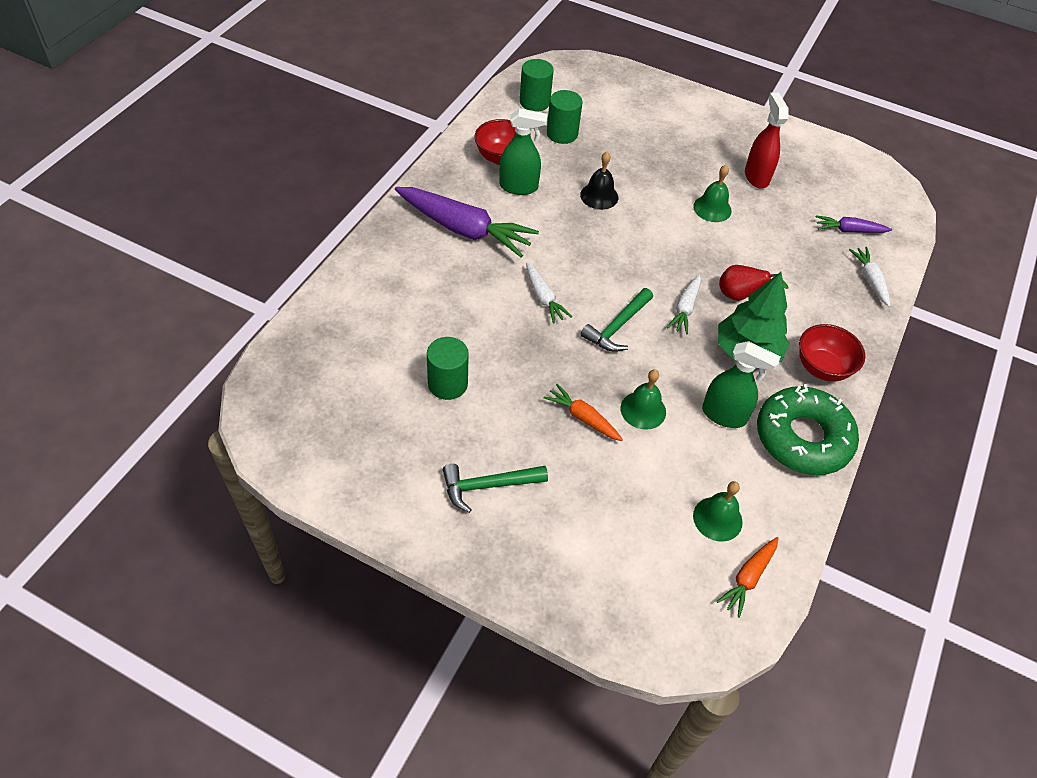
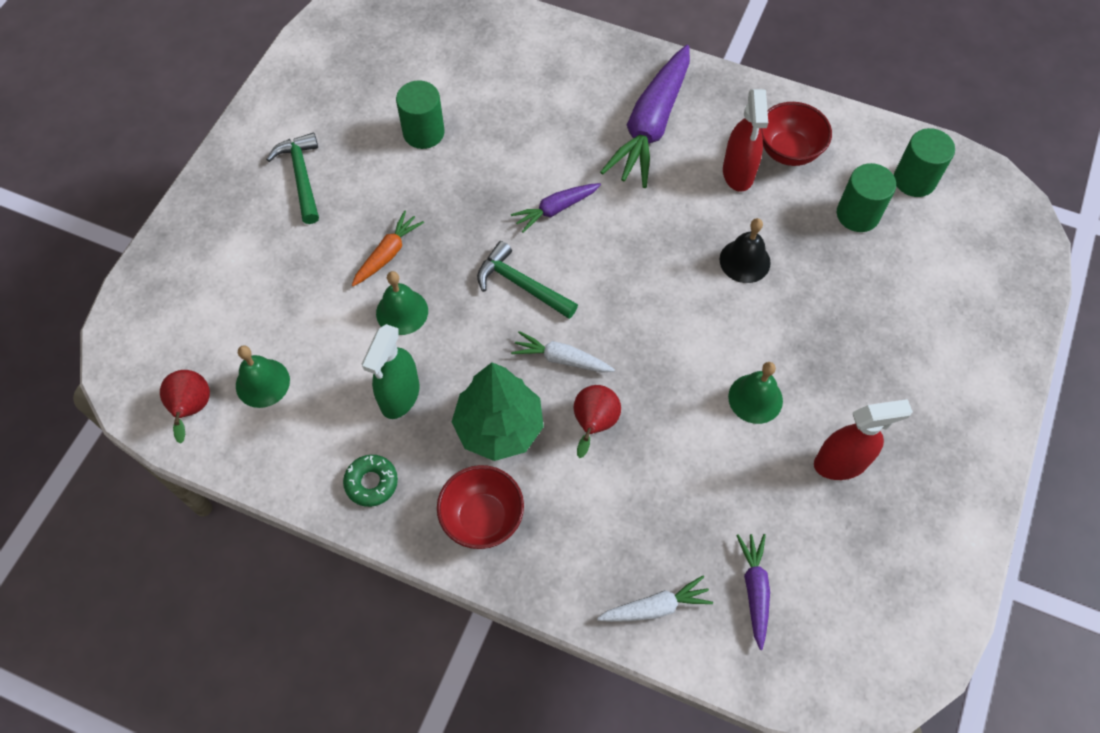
camera: 90 degrees right, 10 degrees up
(519, 187) = (738, 173): green spray bottle -> red spray bottle
(543, 297) = (556, 209): white carrot -> purple carrot
(748, 577) = (192, 409): orange carrot -> red pear
(802, 438) = (371, 483): green donut -> green donut, size x0.45

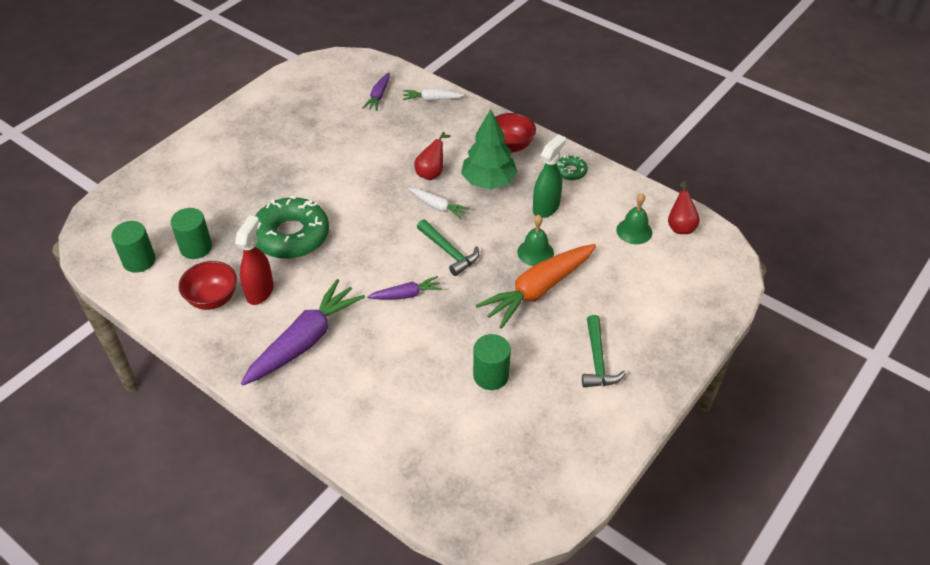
camera: 165 degrees left, 15 degrees down
(387, 254) = (538, 290): orange carrot -> orange carrot, size x1.98
(744, 261) = (291, 236): black bell -> green donut
(755, 398) = (330, 166): green bell -> none
(841, 463) = (301, 132): red spray bottle -> none

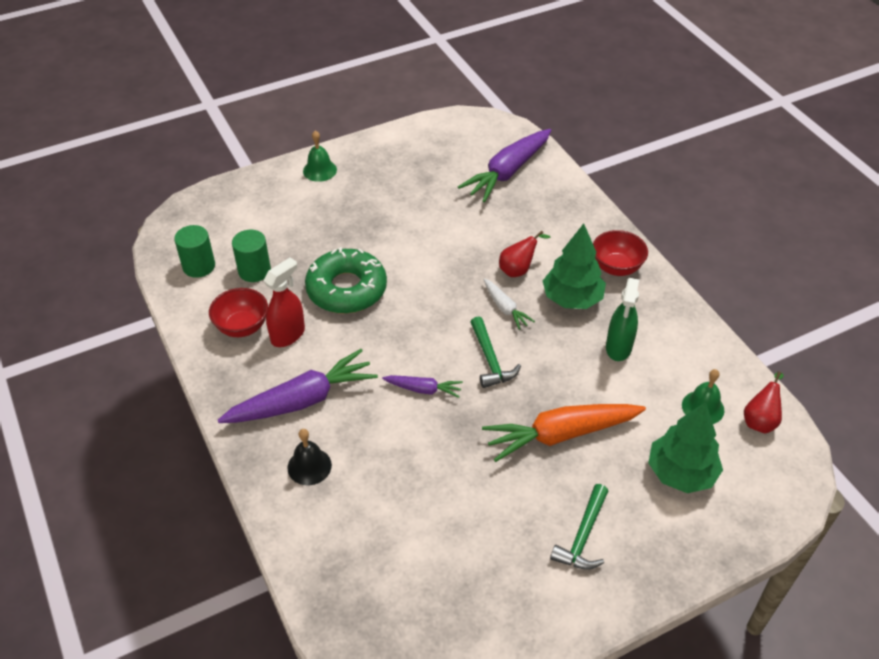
camera: 25 degrees right, 0 degrees up
(343, 392) = (309, 466): none -> black bell
(378, 96) = (508, 172): purple carrot -> purple carrot, size x1.98
(432, 99) = (560, 191): white carrot -> none
(491, 375) = (462, 507): green cylinder -> none
(535, 252) = (580, 392): green bell -> green bell (319, 170)
(546, 207) = (618, 347): green spray bottle -> green spray bottle turned 135 degrees clockwise
(570, 171) = (667, 317): green donut -> none
(644, 285) = (681, 473): none -> green tree

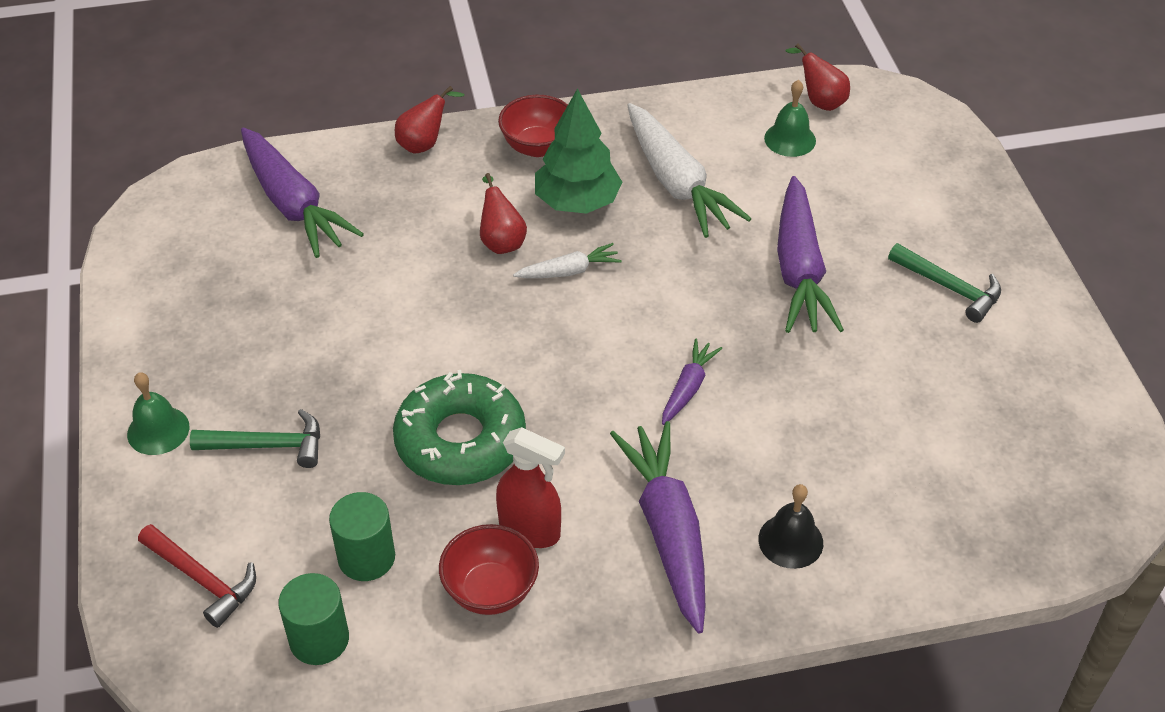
camera: 75 degrees left, 0 degrees up
(228, 214) = (202, 579): none -> red hammer
(288, 335) = (530, 530): red spray bottle -> red spray bottle turned 150 degrees clockwise
(490, 360) = (657, 307): green hammer -> green hammer (268, 445)
(561, 434) = (799, 269): orange carrot -> purple carrot
(590, 213) = (424, 144): none -> red pear
(618, 347) = (676, 182): green spray bottle -> white carrot
(681, 473) = (878, 184): green tree -> none

